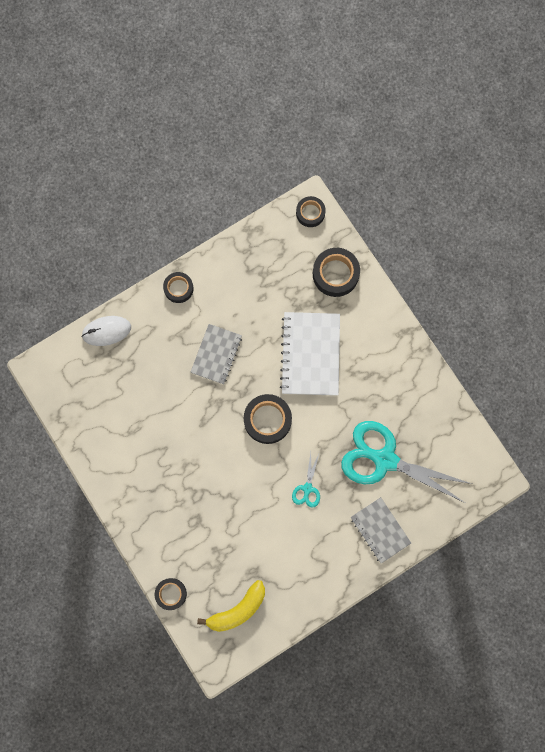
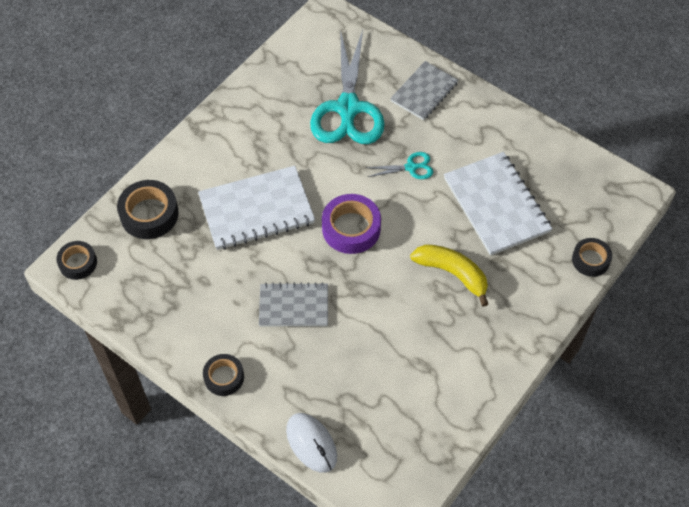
camera: 110 degrees left, 20 degrees down
(238, 610) = (572, 191): yellow banana -> yellow banana (452, 273)
(247, 542) = (496, 205): none -> white notebook
(267, 420) = (351, 228): black tape -> purple tape

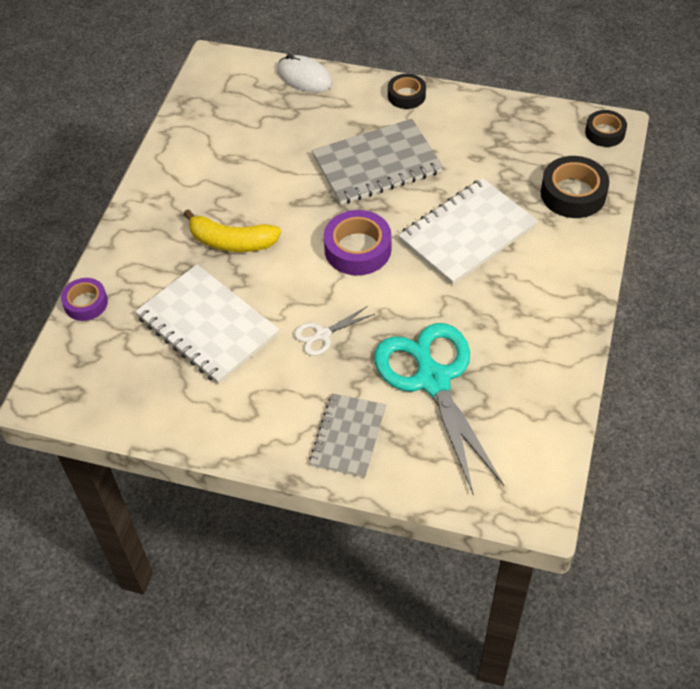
camera: 160 degrees right, 5 degrees down
(294, 306) = (377, 164): grey notebook -> grey notebook, size x1.57
(411, 167) = (322, 335): turquoise scissors -> white scissors
(590, 260) = (86, 303): black tape -> purple tape

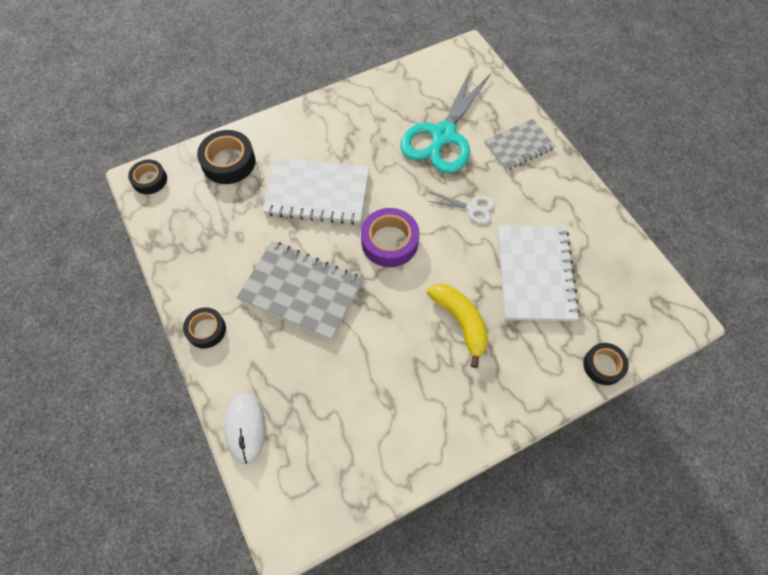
camera: 135 degrees left, 10 degrees up
(86, 303) = (603, 365): purple tape -> black tape

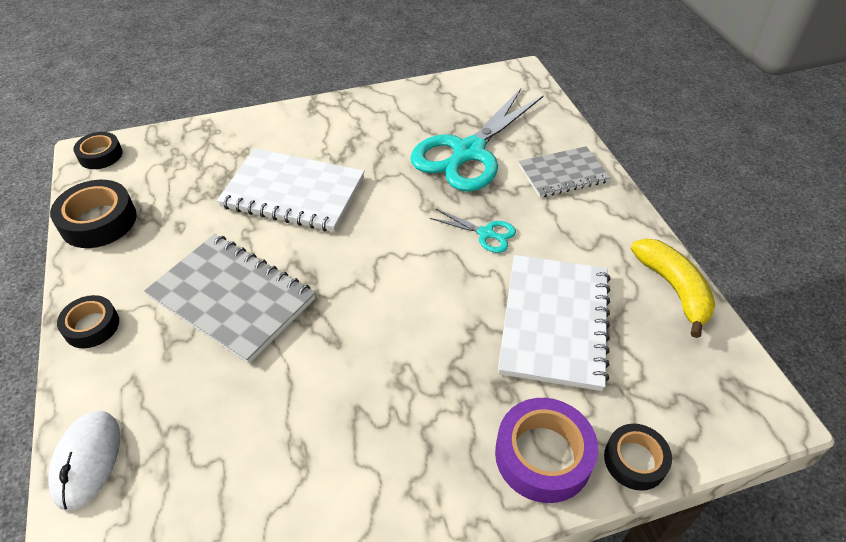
camera: 10 degrees right, 15 degrees down
(228, 162) = (199, 148): black tape -> black tape (98, 221)
(389, 242) = (366, 257): purple tape -> purple tape (543, 455)
(460, 322) = (434, 367): yellow banana -> yellow banana (673, 288)
(472, 208) = (486, 233): white scissors -> turquoise scissors

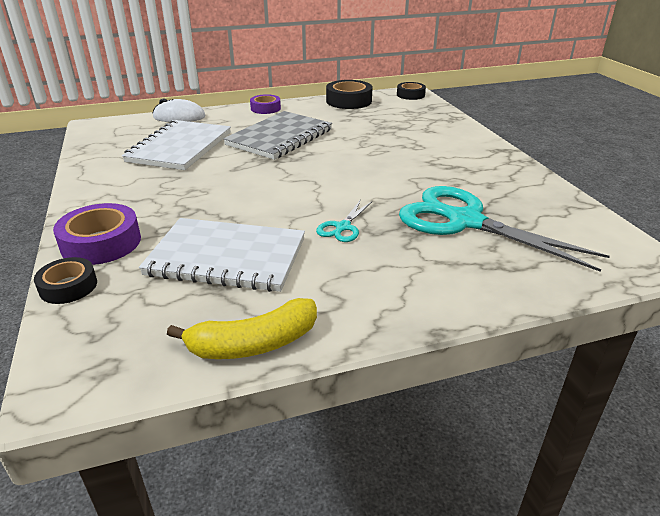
camera: 90 degrees right, 15 degrees down
(91, 326) = (265, 108): black tape -> purple tape
(293, 192) = (385, 148): white notebook -> white notebook (180, 147)
(563, 174) = (447, 280): grey notebook -> none

